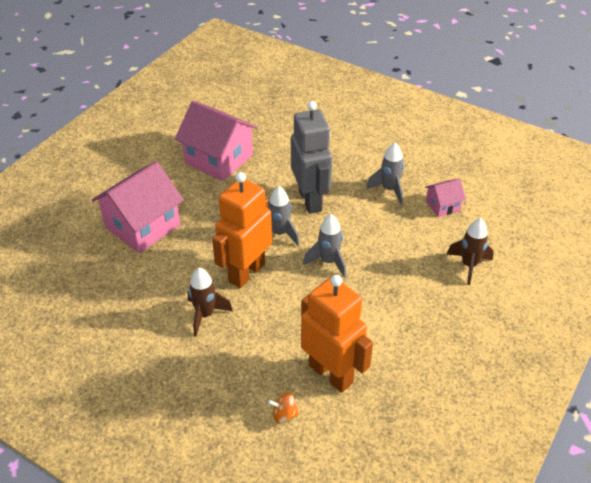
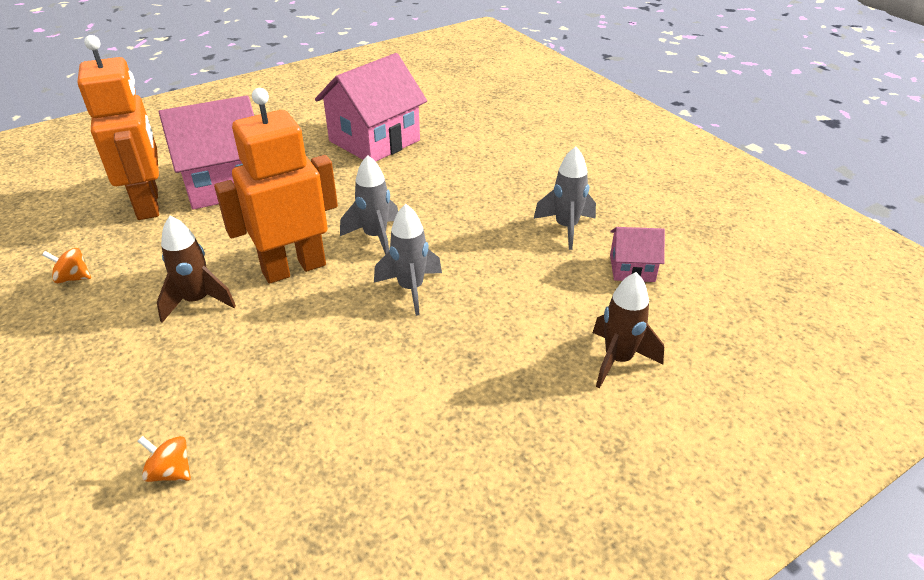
camera: 25 degrees right, 5 degrees down
(106, 329) = (73, 278): none -> orange spinning top
(219, 159) = (374, 141): pink house -> pink house turned 75 degrees clockwise
(310, 200) = (448, 211): grey robot -> none
(331, 374) = (286, 439): orange robot -> orange robot (149, 204)

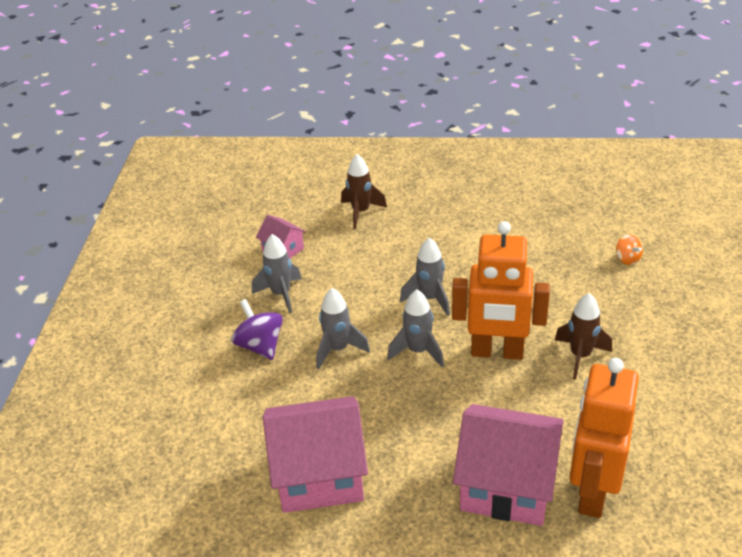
camera: 140 degrees left, 0 degrees up
(73, 278) = (675, 425): orange spinning top -> none
(452, 209) = (338, 349): none -> grey rocket
(522, 185) = (260, 346): none -> purple spinning top

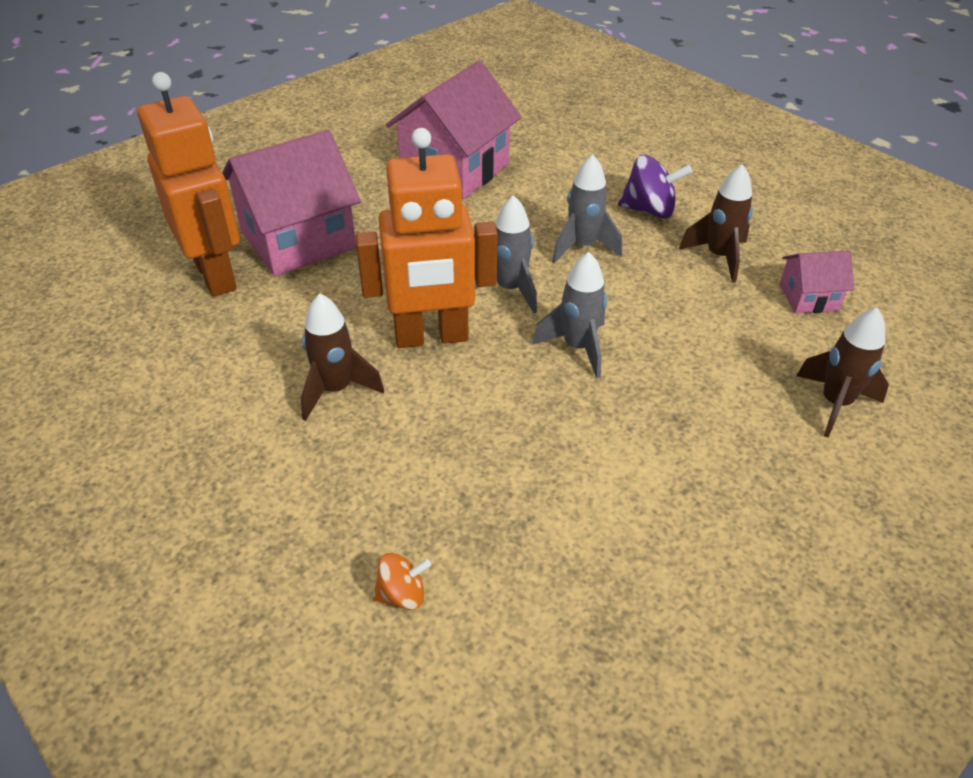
camera: 130 degrees right, 5 degrees up
(281, 294) = (719, 257): grey rocket -> brown rocket
(497, 352) = (431, 337): orange robot -> orange robot turned 150 degrees counterclockwise
(627, 259) = (402, 594): orange spinning top -> orange spinning top turned 150 degrees clockwise

